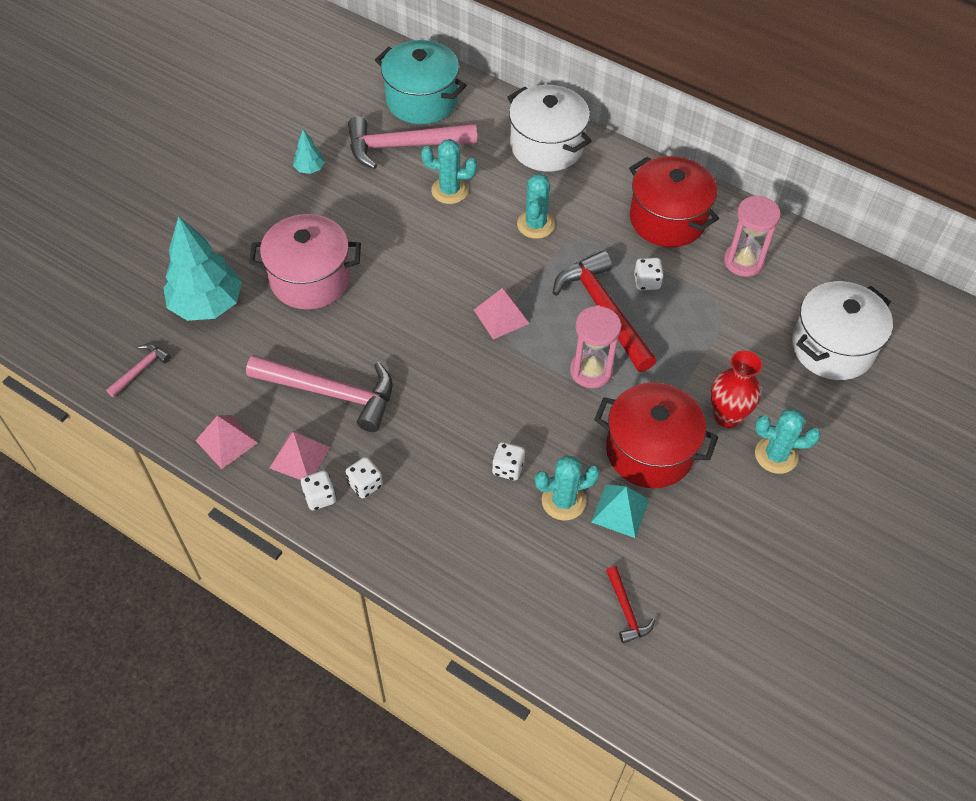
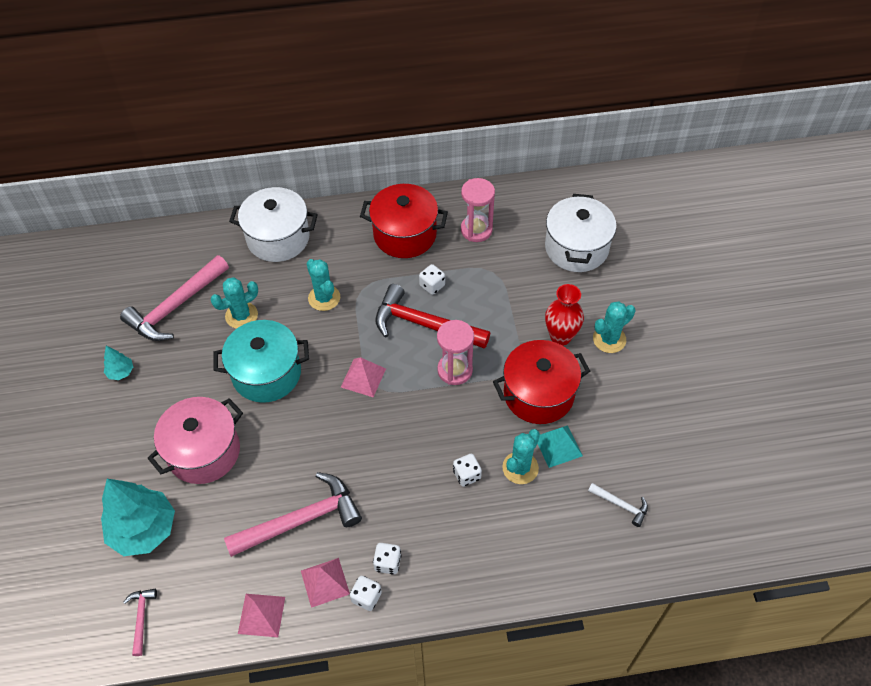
camera: 40 degrees left, 0 degrees up
(421, 100) = (155, 264): turquoise pot -> turquoise pot (266, 373)
(626, 611) = (621, 505): red hammer -> white hammer

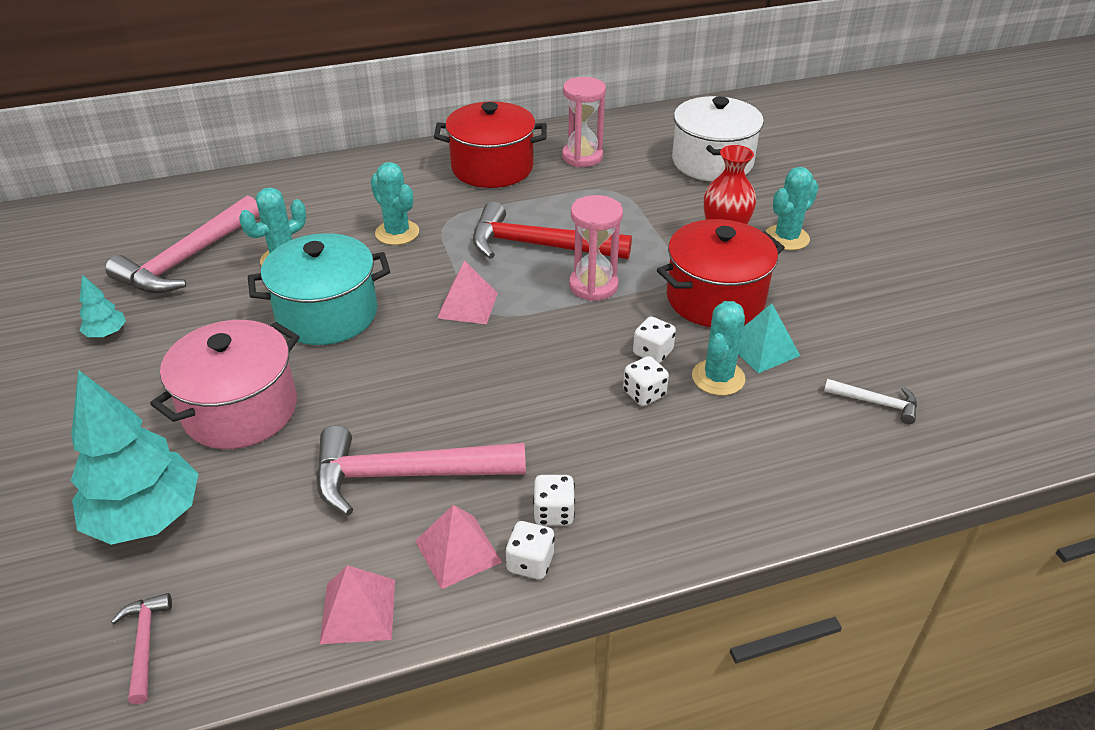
camera: 10 degrees left, 15 degrees down
(278, 238) = (325, 184): white pot -> none
(301, 520) = (405, 475): pink hammer -> pink hammer turned 150 degrees counterclockwise
(432, 285) = (540, 209): white dice -> white dice (652, 353)

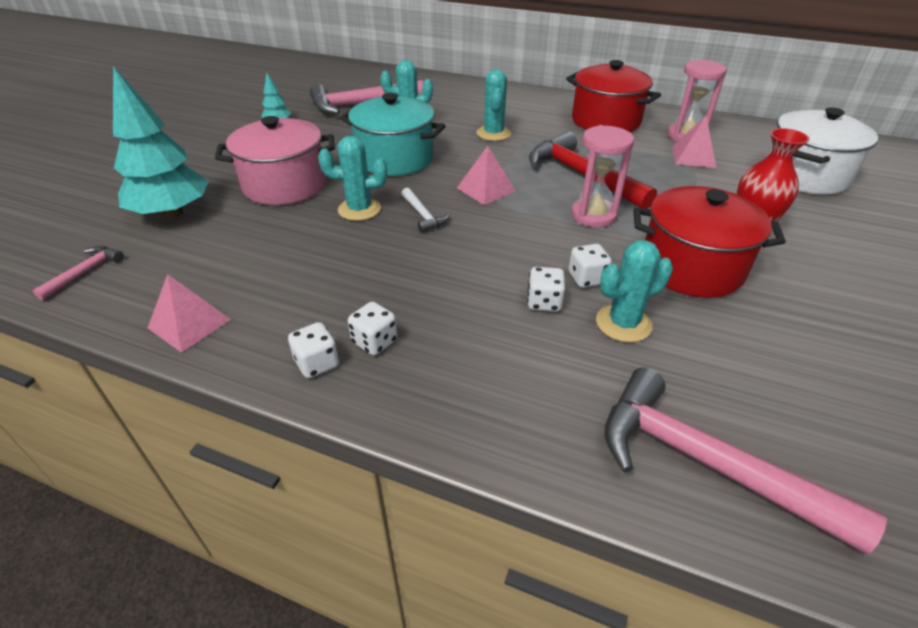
camera: 40 degrees right, 0 degrees up
(405, 475) = (318, 264): pink hammer -> pink hammer (705, 462)
(458, 551) = (286, 326): pink pyramid -> pink pyramid (693, 157)
(762, 349) = (693, 323): turquoise pyramid -> none
(786, 238) = (821, 254): turquoise cactus -> turquoise cactus (359, 209)
(876, 403) = (771, 429): white hammer -> white hammer (423, 215)

